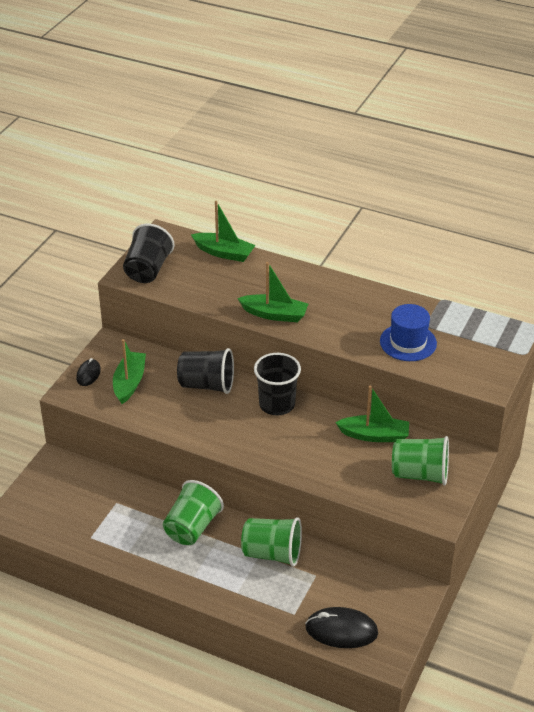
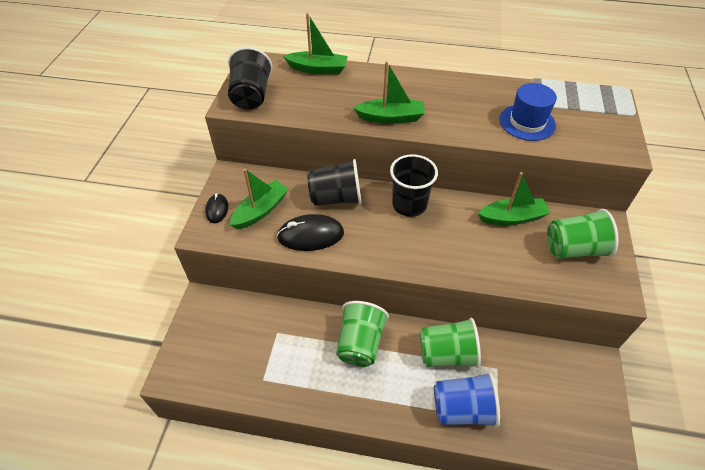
camera: 15 degrees left, 10 degrees up
(129, 383) = (260, 210): green boat -> green boat turned 45 degrees clockwise
(266, 598) = (462, 409): none -> blue cup
(341, 630) = (550, 428): black mouse -> black mouse (310, 235)

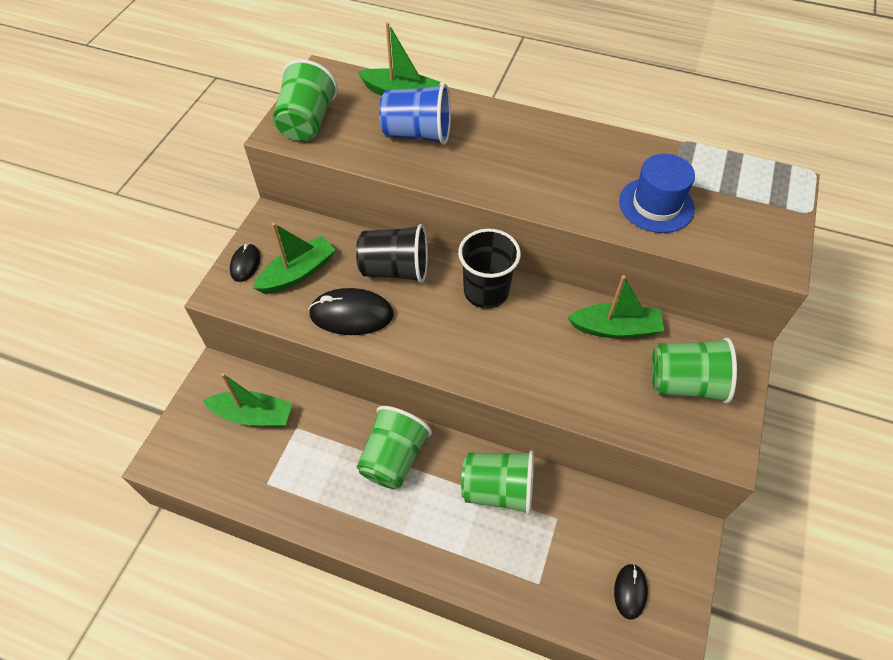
camera: 10 degrees right, 5 degrees up
(251, 96) = (307, 122): black cup -> green cup
(390, 118) = (476, 175): green boat -> green boat (253, 415)
(462, 409) = (499, 562): blue cup -> blue cup (417, 134)
(567, 414) = (630, 591): none -> black mouse

